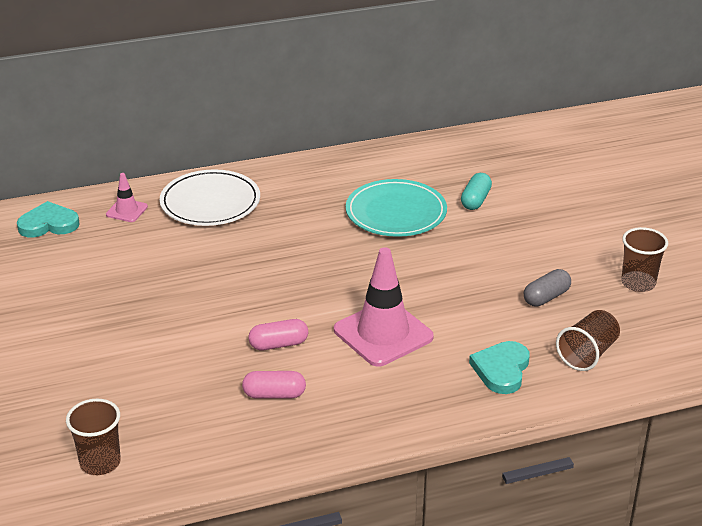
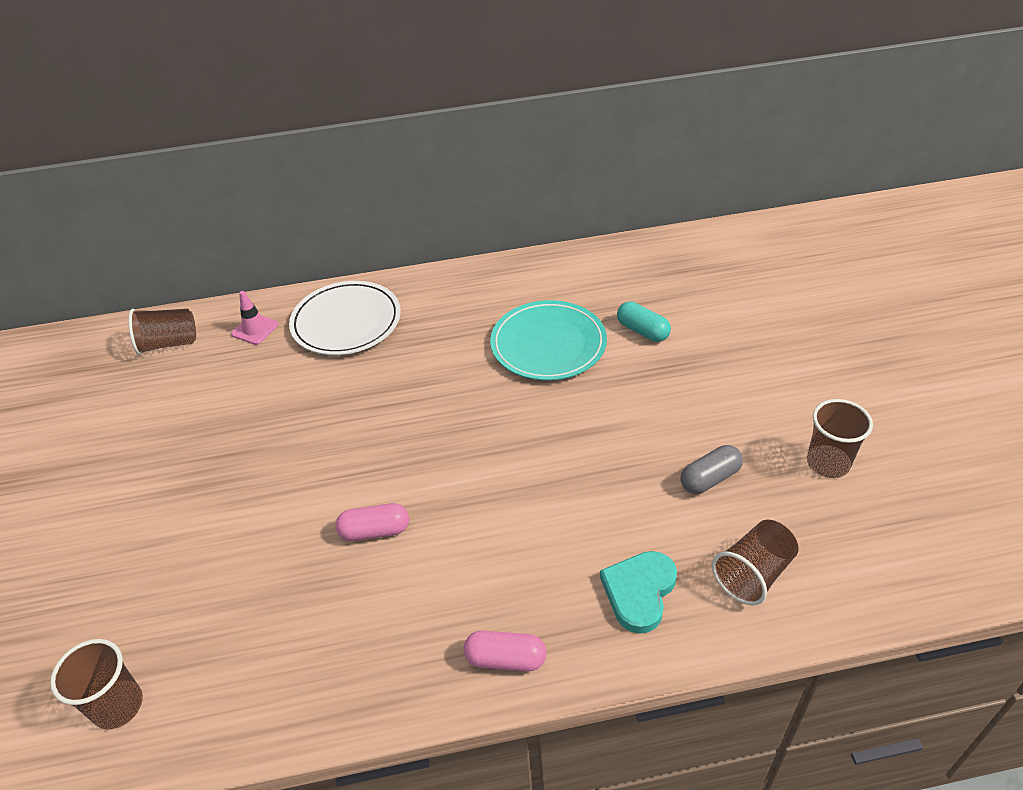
camera: 10 degrees right, 10 degrees up
(48, 224) = (169, 343): turquoise heart -> brown cup
(274, 395) = (352, 611): pink capsule -> pink capsule (505, 659)
(383, 333) = (502, 522): pink traffic cone -> none
(475, 200) = (642, 331): turquoise capsule -> turquoise capsule turned 75 degrees counterclockwise

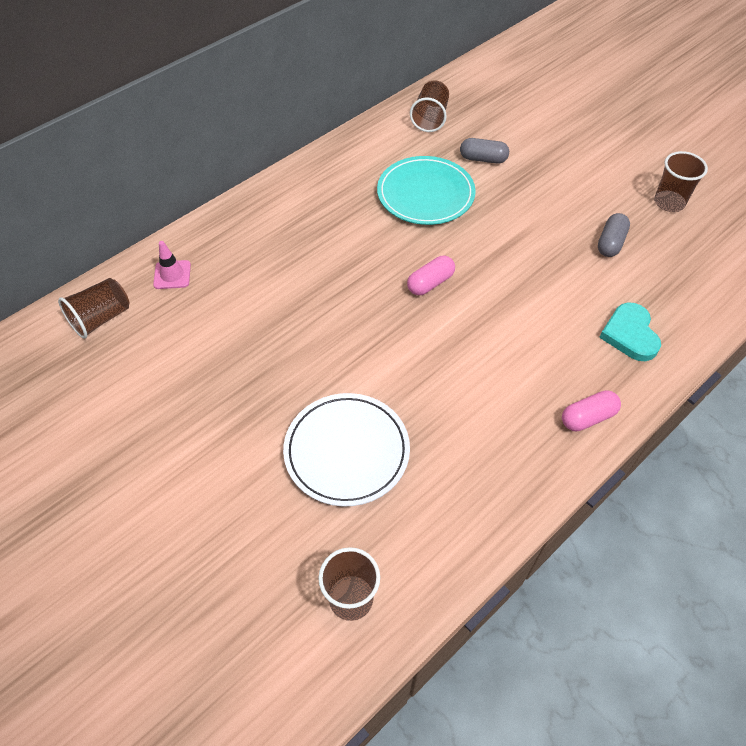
camera: 35 degrees left, 10 degrees up
(346, 322) = (249, 238): white plate -> white plate (347, 451)
(375, 531) = (424, 381): pink capsule -> pink capsule (430, 283)
(642, 331) = (483, 159): turquoise capsule -> grey capsule
(753, 574) = (683, 291): brown cup -> brown cup (430, 118)

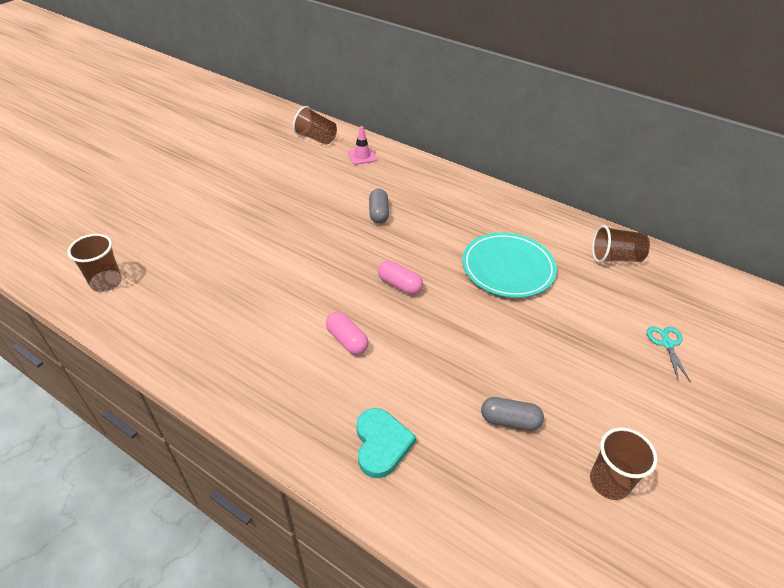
camera: 75 degrees right, 10 degrees down
(347, 451) = (223, 262): white plate -> none
(483, 159) = (580, 302): grey capsule -> grey capsule (378, 213)
(540, 125) = (667, 344): none -> turquoise scissors
(588, 417) = (270, 411): pink capsule -> pink capsule (347, 340)
(630, 334) = (381, 444): turquoise heart -> turquoise heart turned 105 degrees clockwise

